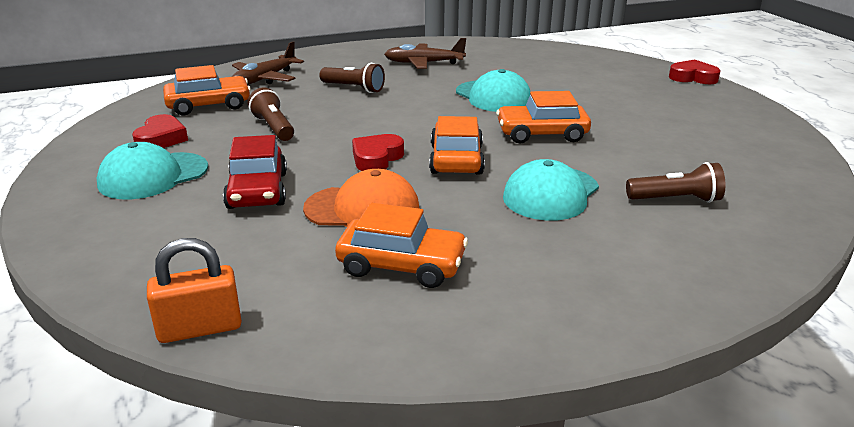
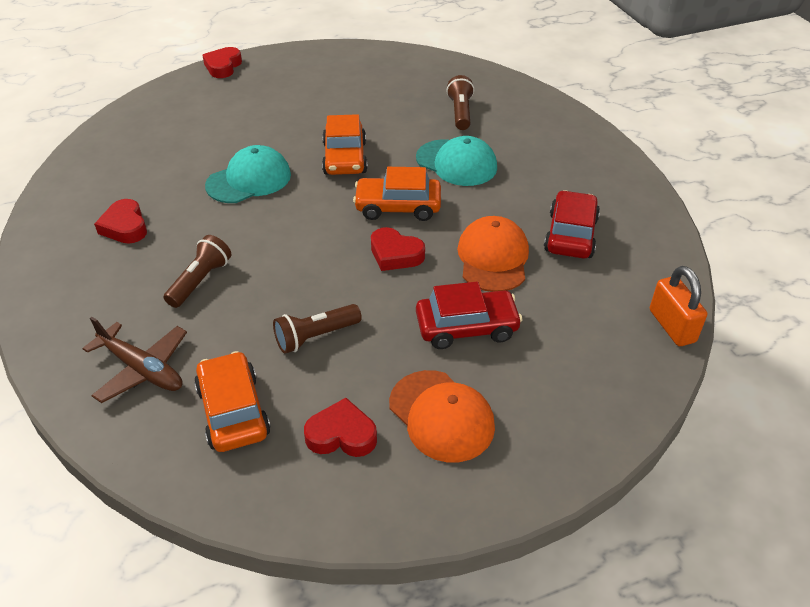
camera: 90 degrees left, 15 degrees up
(153, 176) = (441, 416): turquoise cap -> orange cap
(401, 265) = (570, 235): orange car -> red car
(423, 63) = (125, 227): brown plane -> red heart

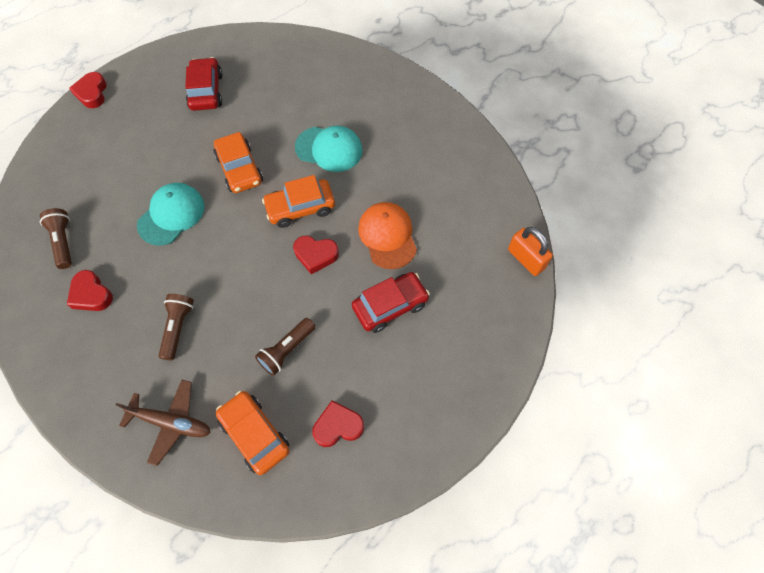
camera: 20 degrees left, 20 degrees up
(441, 416) = (398, 387): orange cap -> none
(460, 112) = (313, 93): brown flashlight -> brown flashlight (63, 242)
(570, 235) = (435, 197): red car -> red car (206, 91)

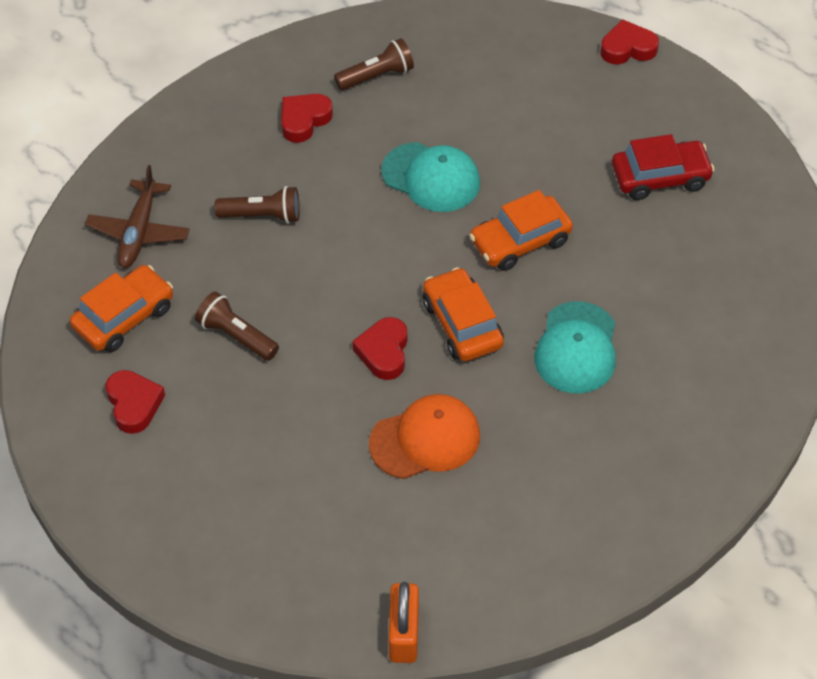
camera: 85 degrees right, 10 degrees down
(390, 306) = (309, 451): red car -> none
(526, 259) = (403, 634): orange padlock -> orange padlock turned 45 degrees counterclockwise

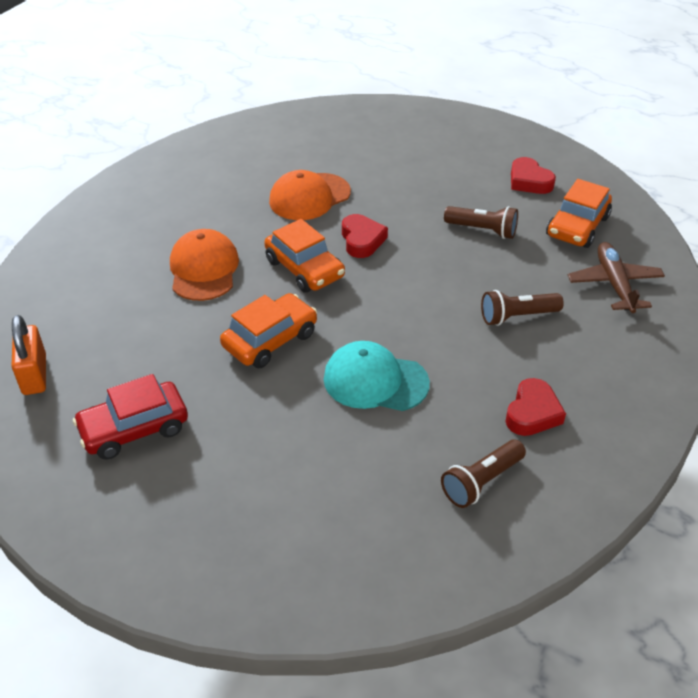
camera: 165 degrees right, 10 degrees down
(403, 634) = (291, 113): orange padlock -> orange padlock (34, 375)
(576, 348) = (204, 269): turquoise cap -> orange cap
(627, 48) = (181, 593): red heart -> none

